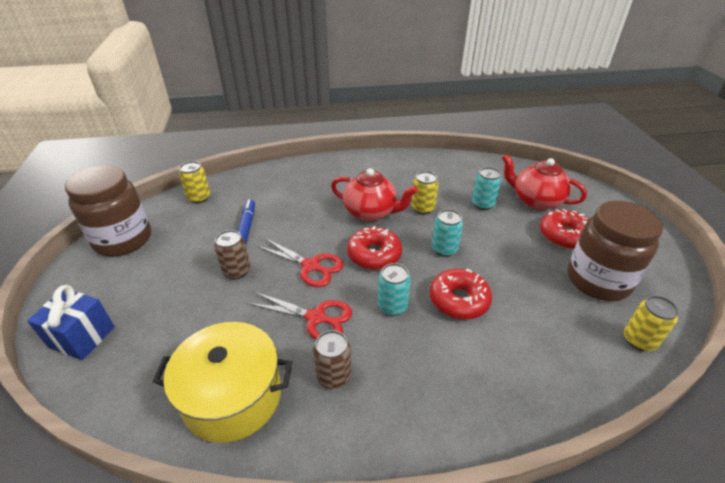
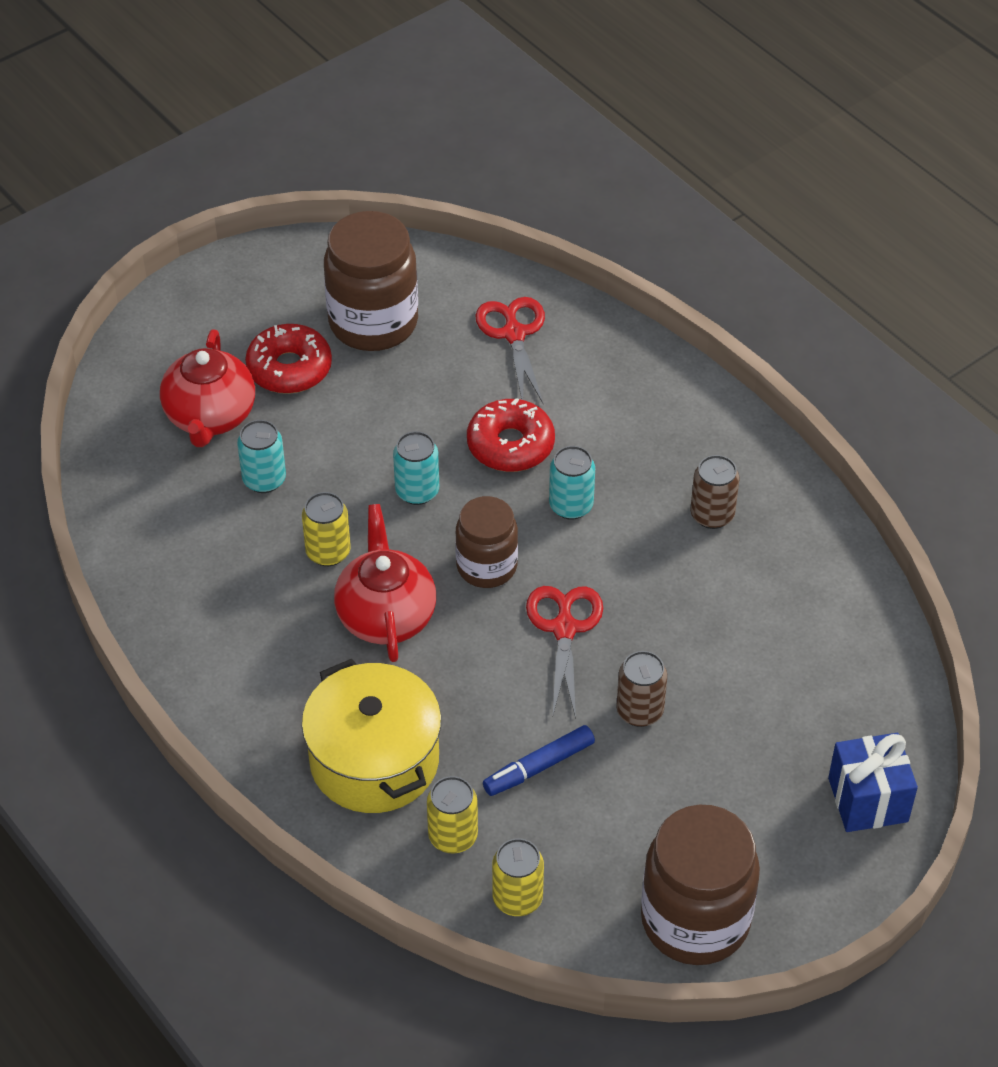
camera: 120 degrees left, 10 degrees up
(233, 396) = (805, 589): yellow pot -> yellow pot (374, 760)
(316, 318) = (648, 573): red scissors -> red scissors (514, 334)
(374, 254) = (486, 566): red donut -> brown jar
(639, 340) = (459, 278): yellow can -> yellow can (453, 836)

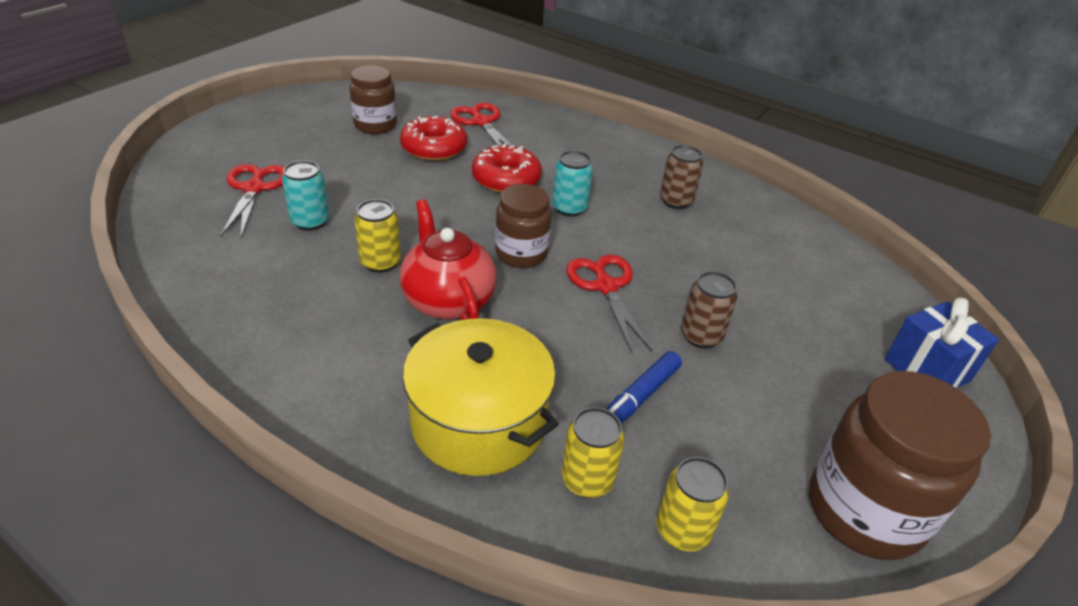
camera: 20 degrees left, 10 degrees down
(210, 417) = (254, 188): red teapot -> red scissors
(289, 368) = (316, 154): red donut -> red donut (434, 148)
(373, 322) = (375, 125): brown jar -> brown jar, size x0.62
(417, 491) = (444, 214): turquoise can -> none

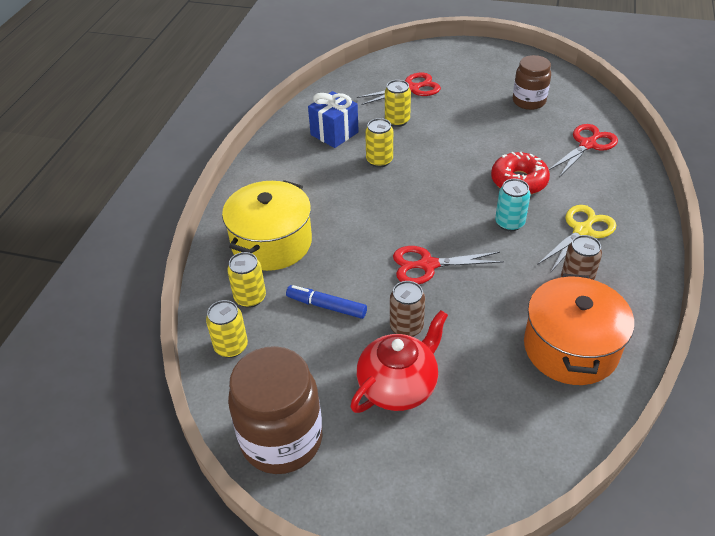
camera: 75 degrees right, 5 degrees up
(310, 221) = (397, 120): turquoise can -> yellow can
(434, 148) = (526, 136): red donut -> none
(448, 300) = (363, 198): red teapot -> red teapot (398, 386)
(521, 254) = (433, 215): brown jar -> none
(605, 286) = (428, 265): red scissors -> red scissors turned 150 degrees counterclockwise
(607, 172) = (582, 230): none -> yellow scissors
(763, 236) = (570, 348): none -> orange pot
(926, 370) = (455, 482): blue gift -> blue gift (334, 133)

